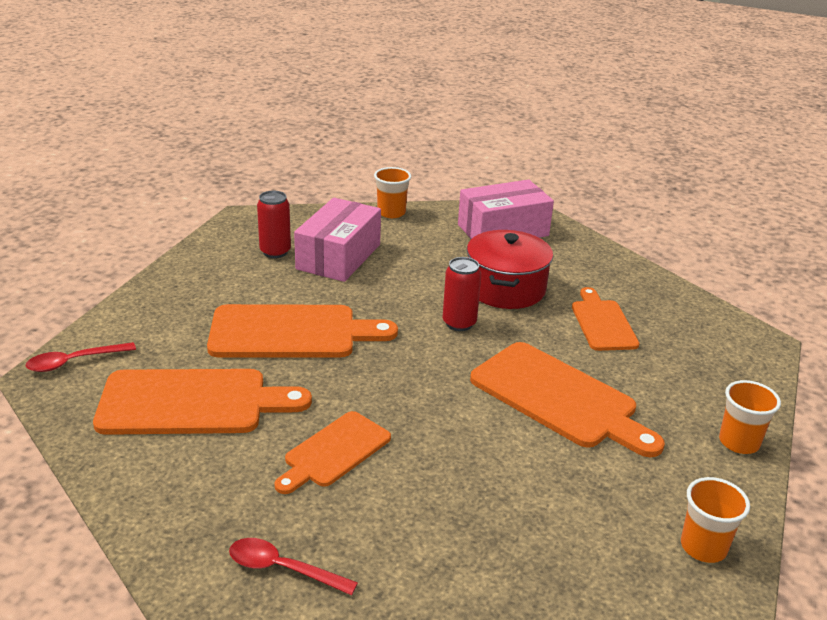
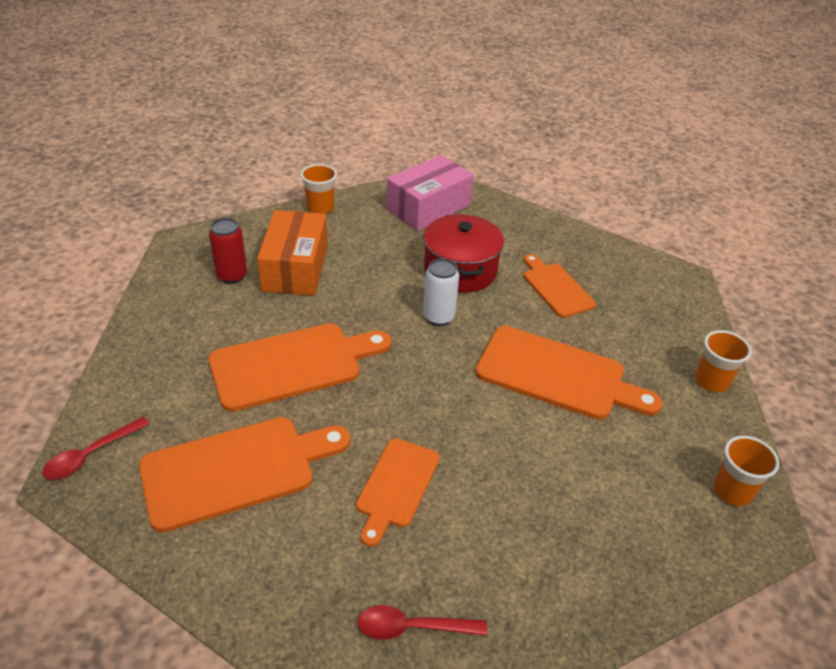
camera: 20 degrees left, 10 degrees up
(339, 257) = (295, 268): pink box -> orange box
(459, 323) = (438, 317): red can -> white can

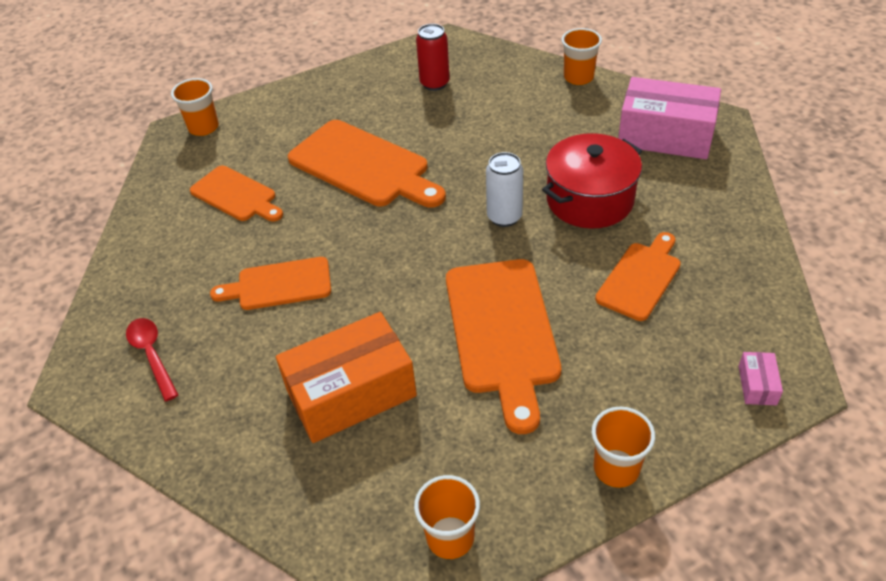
camera: 65 degrees right, 5 degrees up
(91, 455) = (203, 127): red spoon -> orange cup
(236, 470) = (236, 195): orange cutting board -> orange cutting board, size x0.61
(295, 268) = (480, 108): orange box -> orange box (351, 393)
(678, 291) = (757, 385): none -> pink box

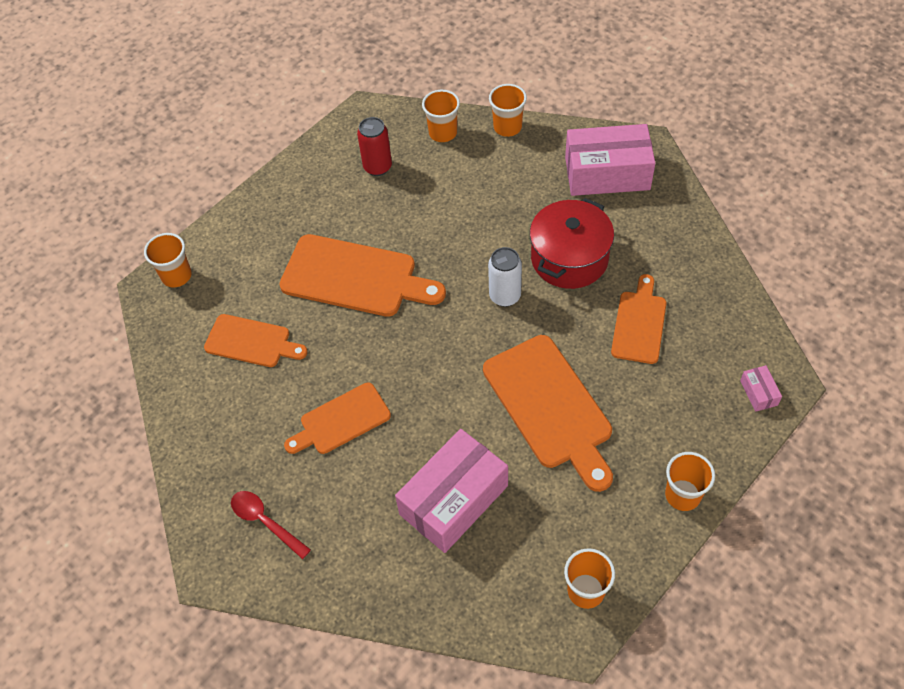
camera: 20 degrees left, 10 degrees up
(351, 393) = (454, 500): orange box -> pink box
(512, 69) = (443, 133): none -> orange cup

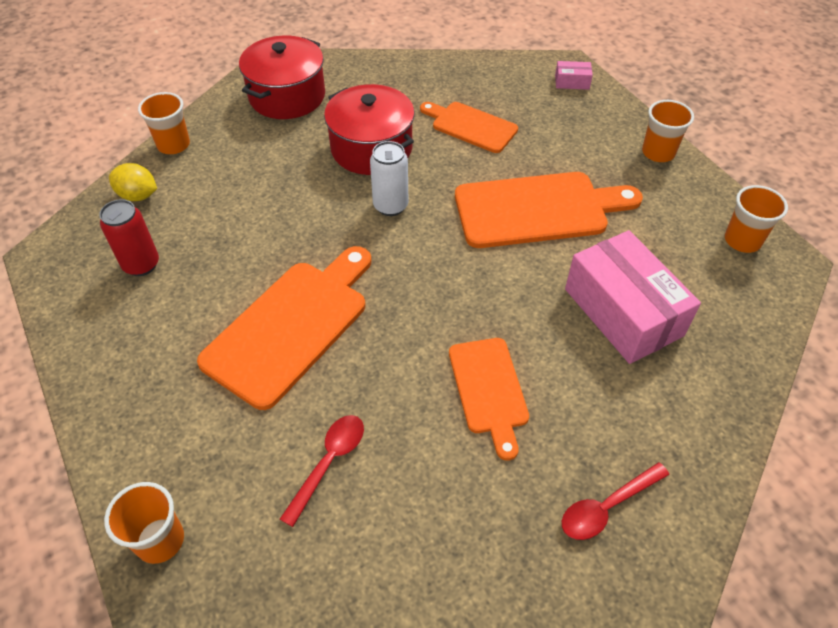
camera: 75 degrees left, 5 degrees down
(252, 342) = (328, 463): orange cutting board -> red spoon
(443, 133) = (138, 196): orange cup -> yellow lemon
(607, 173) = (287, 96): pink box -> red pot

